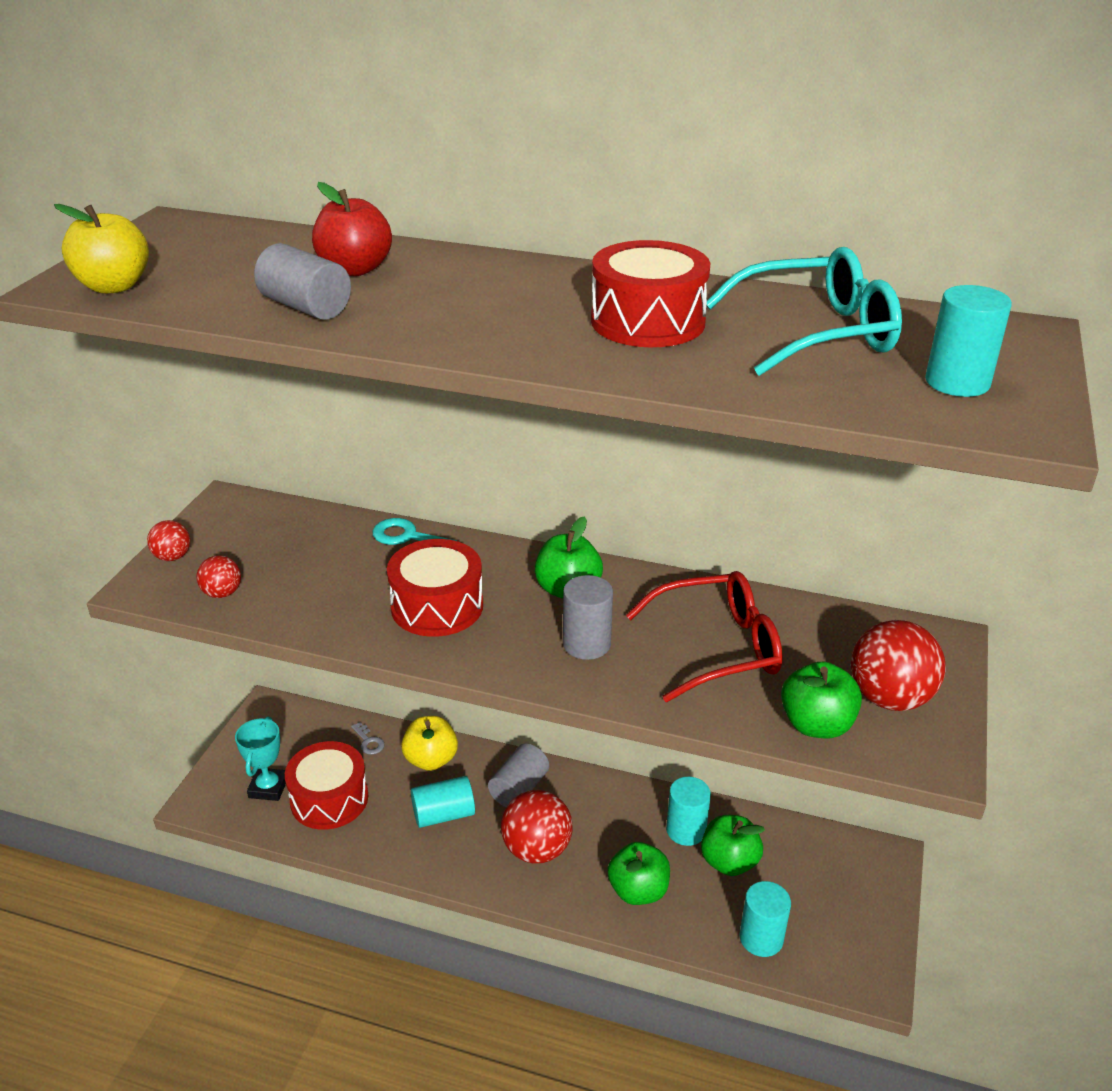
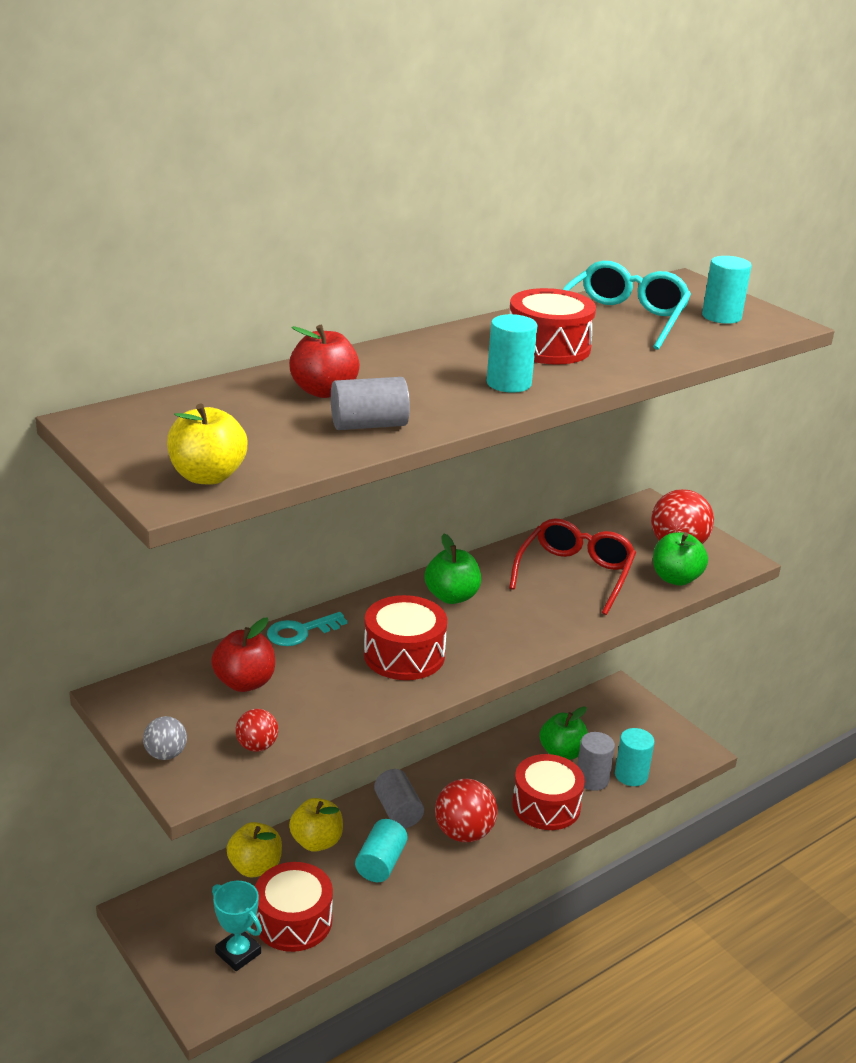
camera: 55 degrees left, 5 degrees down
(172, 557) = (166, 754): red ball -> grey ball
(303, 546) = (245, 682): none -> red apple
(368, 741) = (255, 867): grey key -> yellow apple
(586, 644) = (517, 616): grey cylinder -> grey cylinder (592, 779)
(638, 890) = (546, 805): green apple -> red drum
(686, 830) = (518, 755): turquoise cylinder -> turquoise cylinder (509, 383)

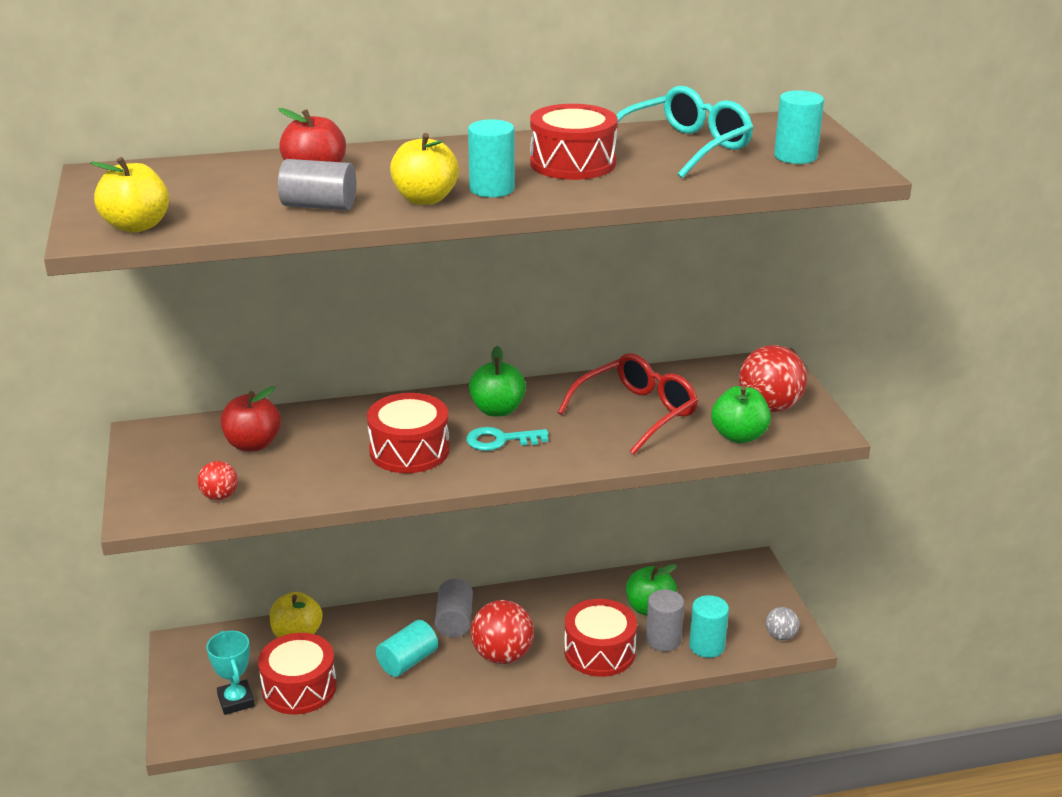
camera: 25 degrees right, 0 degrees up
(166, 754) = (143, 486): grey ball -> grey ball (780, 636)
(300, 632) = (335, 413): turquoise key -> turquoise key (500, 440)
(316, 841) = (363, 628): yellow apple -> yellow apple (425, 199)

